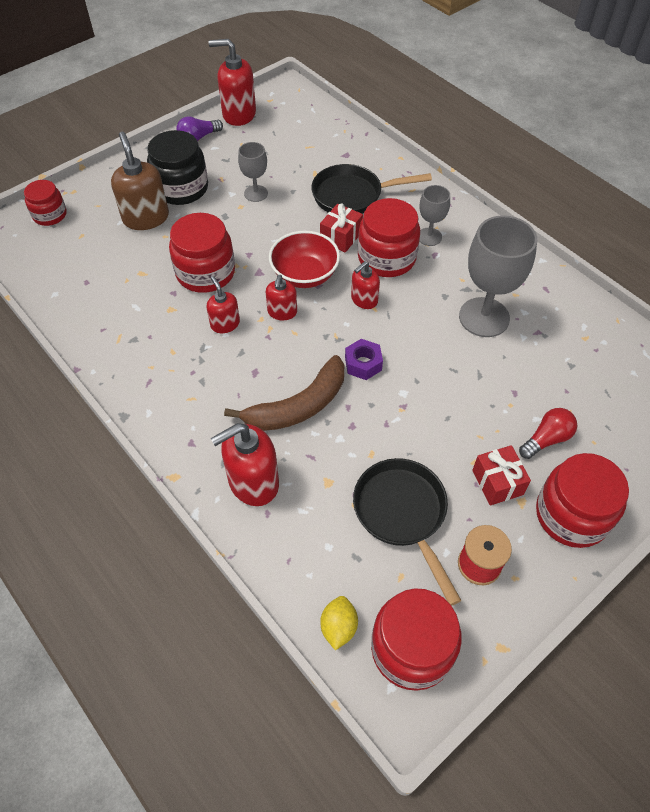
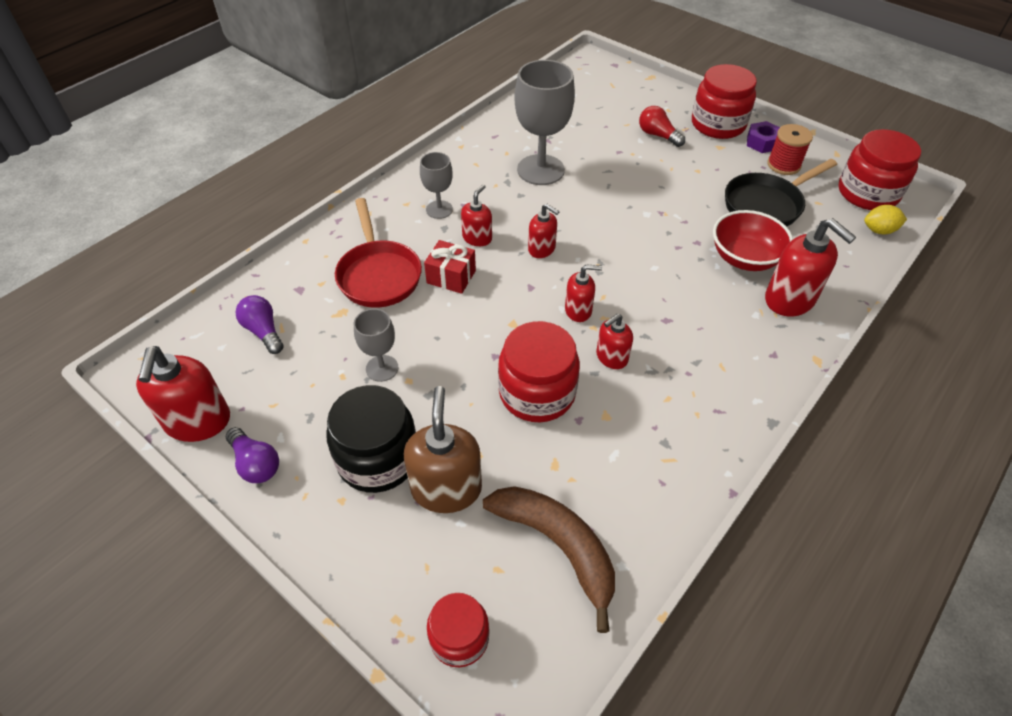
camera: 100 degrees left, 5 degrees down
(146, 218) = (446, 488): brown soap dispenser -> brown soap dispenser turned 120 degrees clockwise
(298, 406) = (692, 280): brown banana -> brown banana (557, 546)
(305, 275) = (518, 299): red bowl -> red bowl (744, 258)
(307, 138) = (263, 331): none -> purple light bulb
(352, 196) = (378, 274): black pan -> red pan
(363, 364) = (624, 242): purple nut -> purple nut (762, 143)
(386, 258) = (477, 238): red jar -> red soap dispenser
(497, 482) = (710, 158): red gift -> none

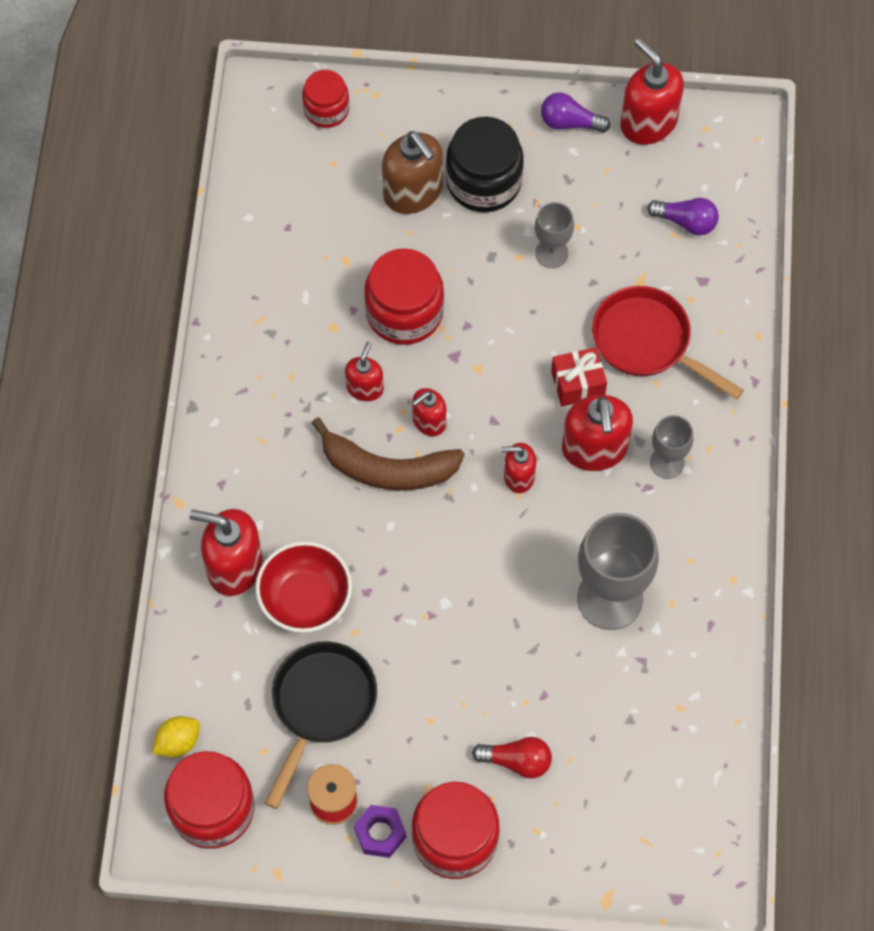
camera: 145 degrees right, 15 degrees up
(477, 238) = (594, 449): red soap dispenser -> red soap dispenser, size x1.72
(557, 546) = (302, 202): brown banana -> brown banana (387, 468)

